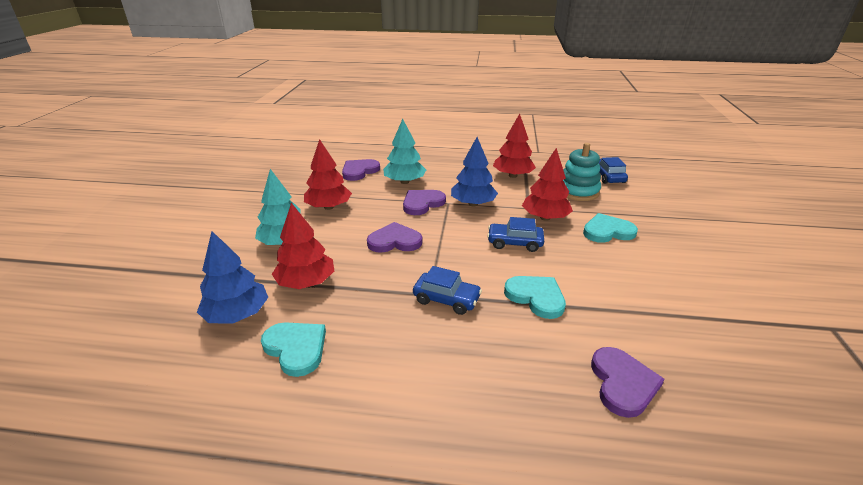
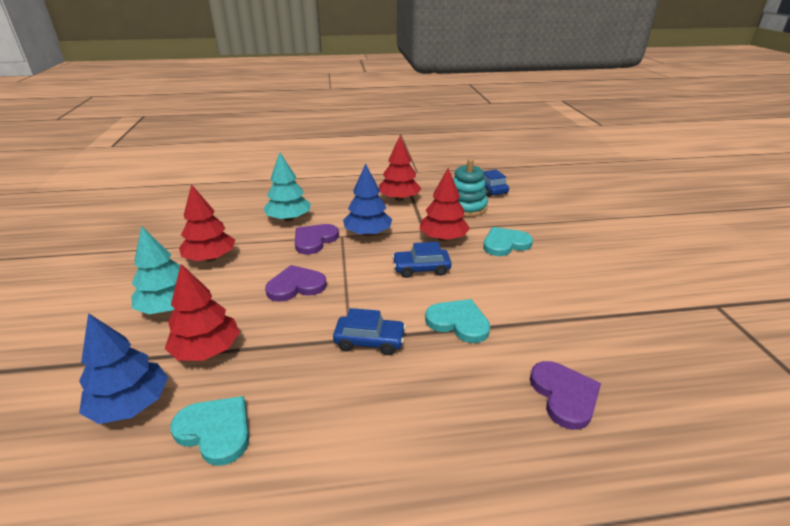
camera: 15 degrees left, 0 degrees up
(359, 171) = (235, 213): purple heart -> none

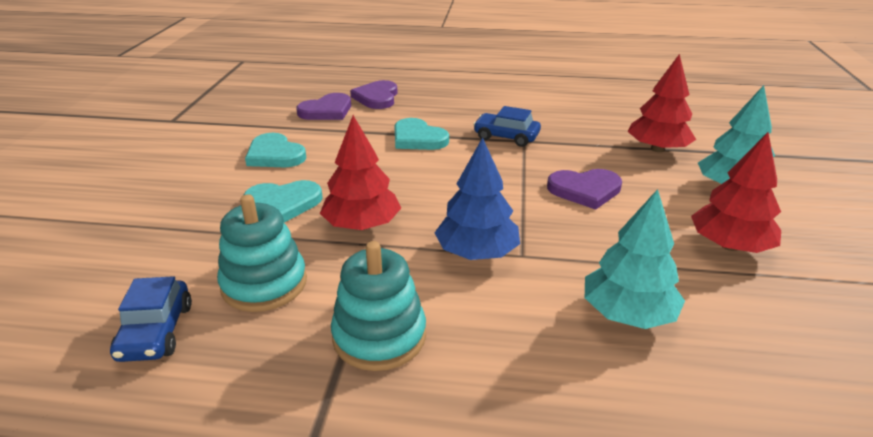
camera: 165 degrees left, 0 degrees up
(131, 405) = (695, 127): blue tree -> none
(215, 431) = (621, 111): turquoise heart -> turquoise heart (275, 155)
(314, 240) = (568, 253): purple heart -> purple heart (327, 111)
(399, 199) = (379, 336): red tree -> turquoise stacking toy
(421, 269) = (423, 188): blue car -> none

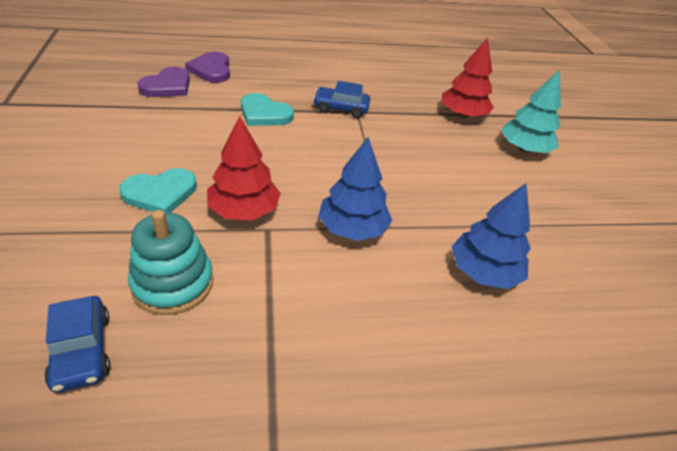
camera: 20 degrees left, 10 degrees up
(275, 155) = (132, 139): turquoise heart -> none
(379, 336) = (297, 322): turquoise stacking toy -> none
(585, 190) = (419, 158): purple heart -> none
(627, 314) = (483, 272): turquoise tree -> blue tree
(729, 245) = (536, 201): red tree -> none

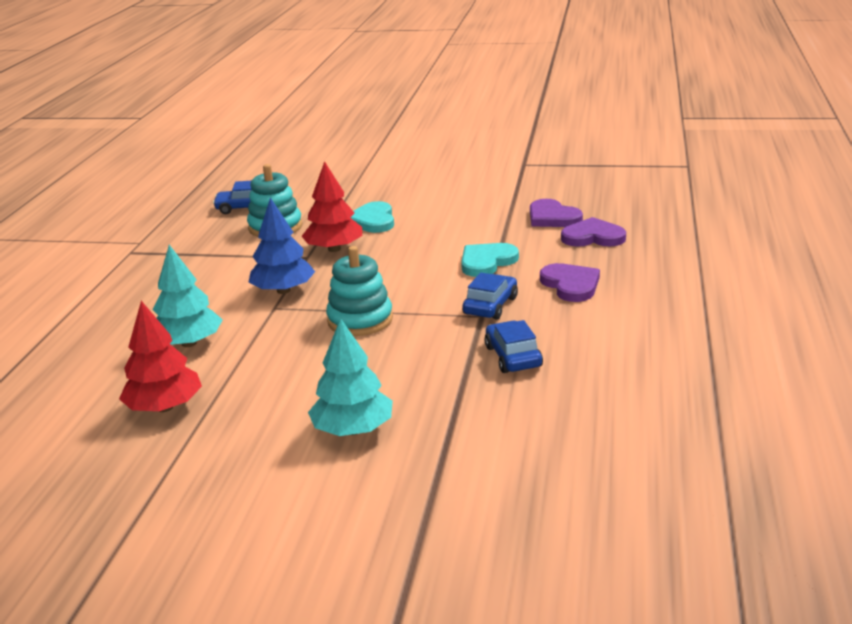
camera: 115 degrees right, 15 degrees down
(298, 79) = (571, 285): none -> purple heart
(388, 167) = (360, 320): none -> turquoise stacking toy
(405, 98) = (513, 357): none -> blue car
(462, 115) = (456, 397): red tree -> red tree (165, 407)
(483, 272) = (188, 343): blue tree -> turquoise tree

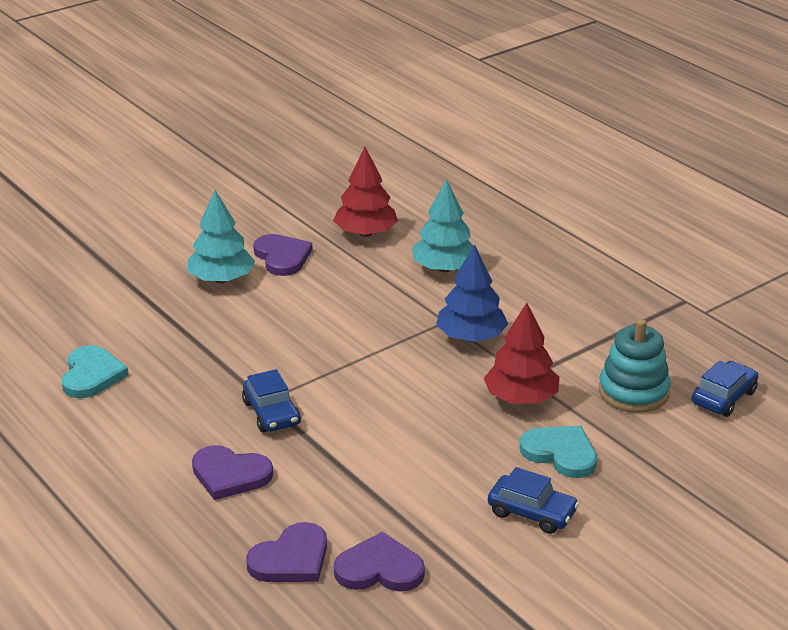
camera: 130 degrees right, 5 degrees up
(268, 423) = (282, 257): none -> purple heart
(360, 320) = (356, 346): turquoise stacking toy -> none
(487, 262) = (350, 461): turquoise heart -> turquoise heart (91, 375)
(513, 357) = (186, 377): blue car -> blue car (532, 513)

